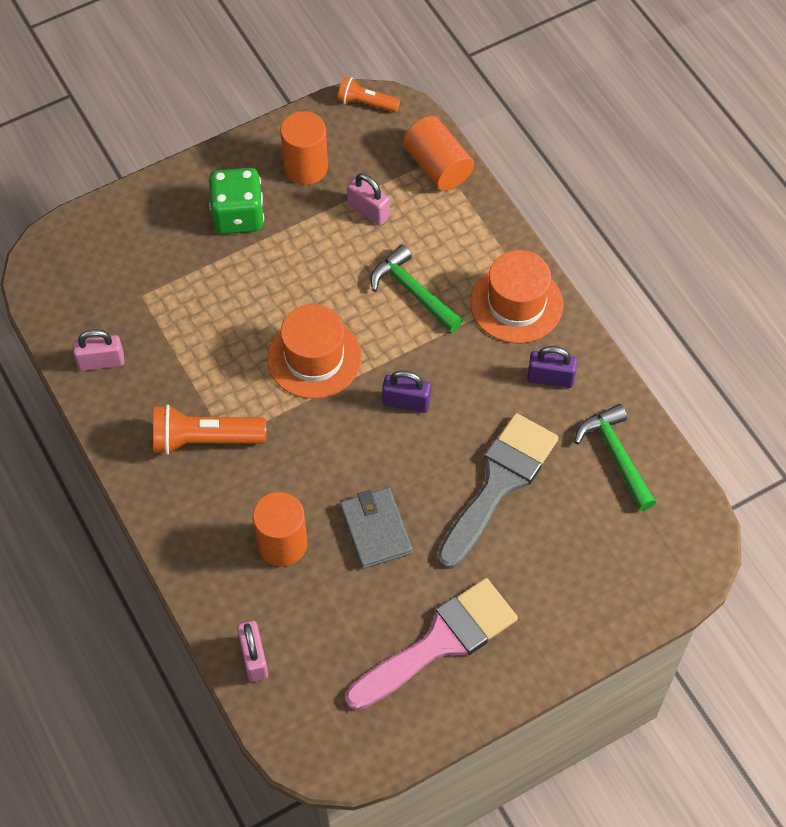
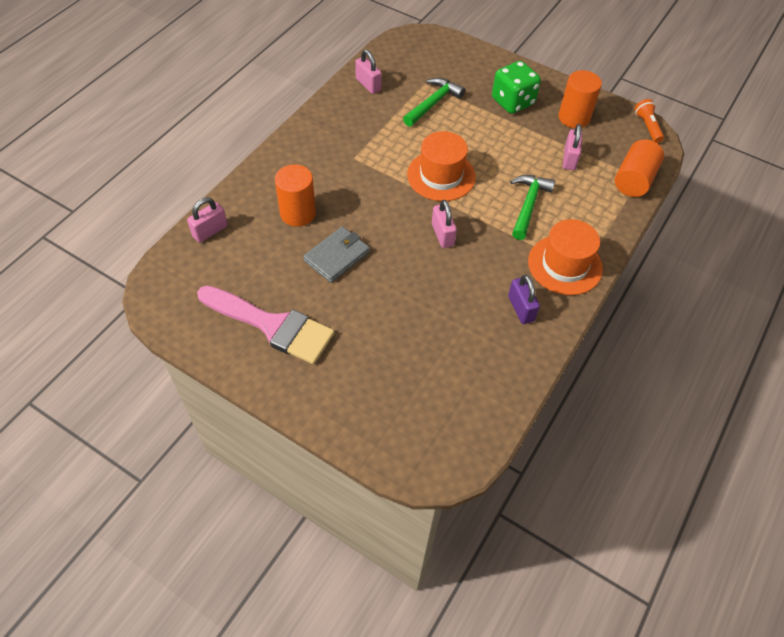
camera: 60 degrees right, 5 degrees down
(204, 439) = (347, 148): orange flashlight -> none
(406, 402) = (442, 235): purple padlock -> pink padlock
(499, 483) = (416, 311): grey brush -> none
(616, 456) = (486, 376): green hammer -> green hammer (433, 103)

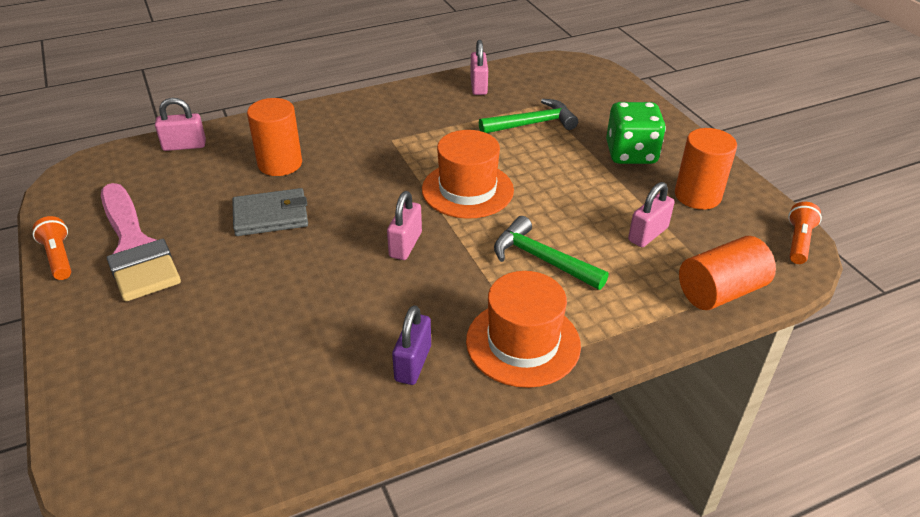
camera: 35 degrees right, 15 degrees down
(227, 360) = (59, 257): none -> orange flashlight
(528, 205) = (542, 259): green hammer -> green hammer turned 105 degrees counterclockwise

